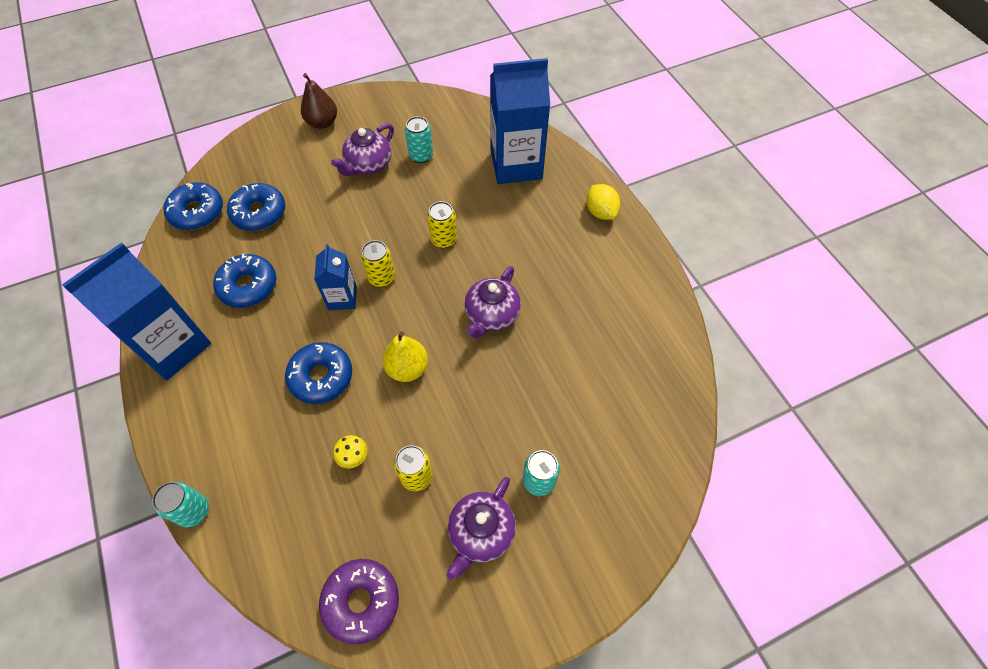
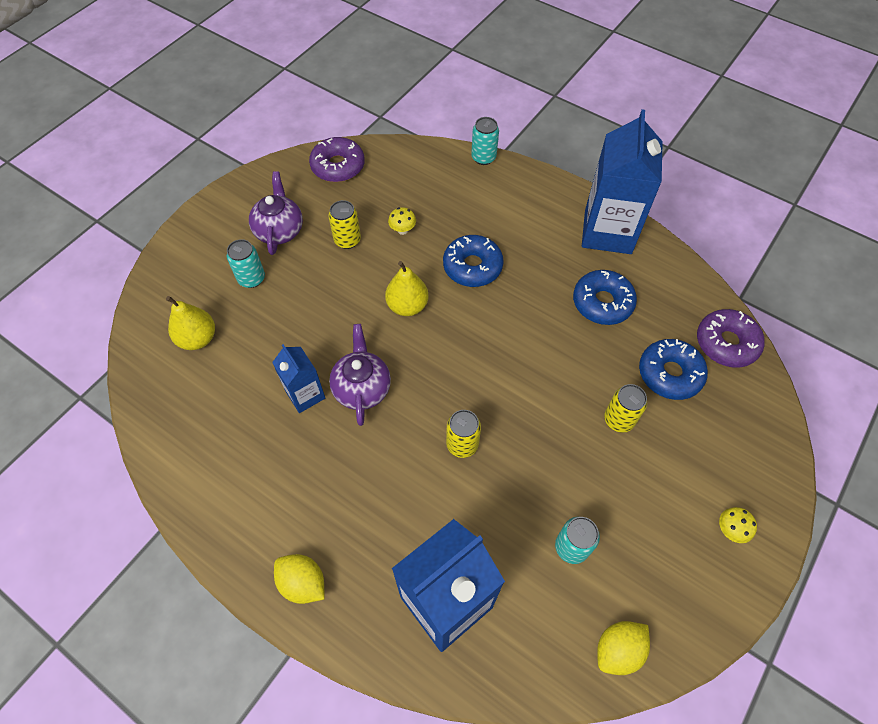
camera: 150 degrees right, 0 degrees up
(197, 212) = (726, 343): blue donut -> purple donut
(322, 123) = (730, 530): brown pear -> yellow mushroom
(342, 298) = (511, 334): blue carton -> blue carton (305, 394)
(368, 165) = (619, 497): purple teapot -> none
(381, 278) = (492, 371): yellow can -> yellow can (619, 420)
(436, 107) = (618, 650): none -> yellow lemon
(617, 436) = (198, 338): none -> yellow pear

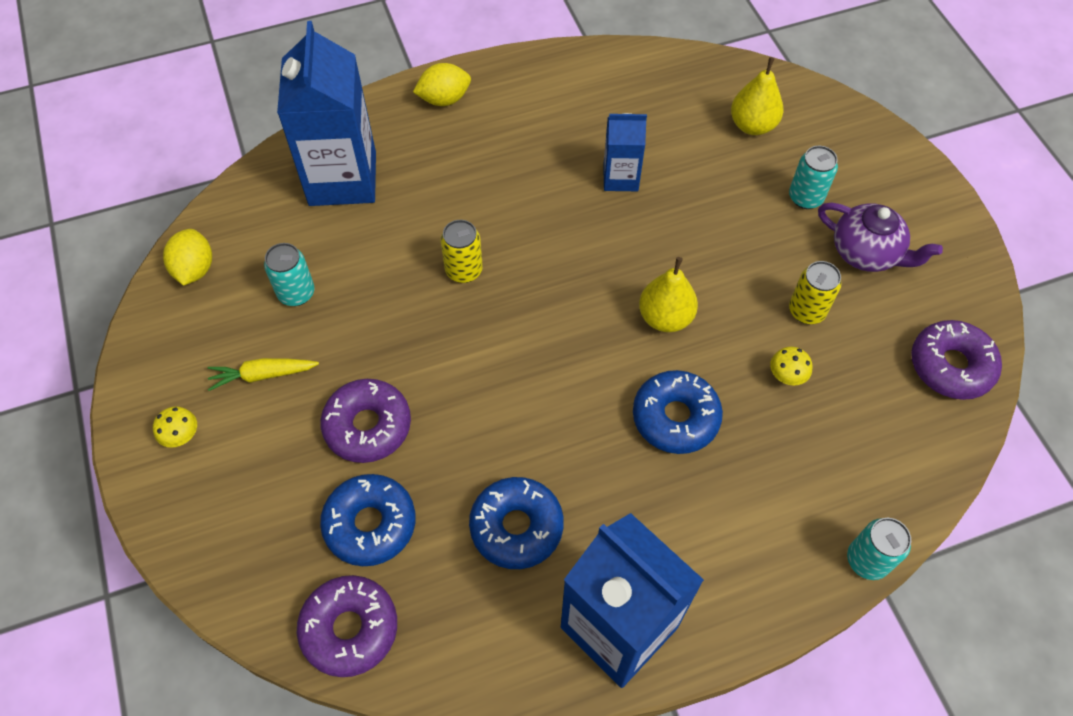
camera: 125 degrees right, 0 degrees up
(362, 388) = (592, 224): purple teapot -> none
(619, 420) = (368, 426): yellow can -> purple donut
(646, 515) = (263, 375): none -> yellow carrot

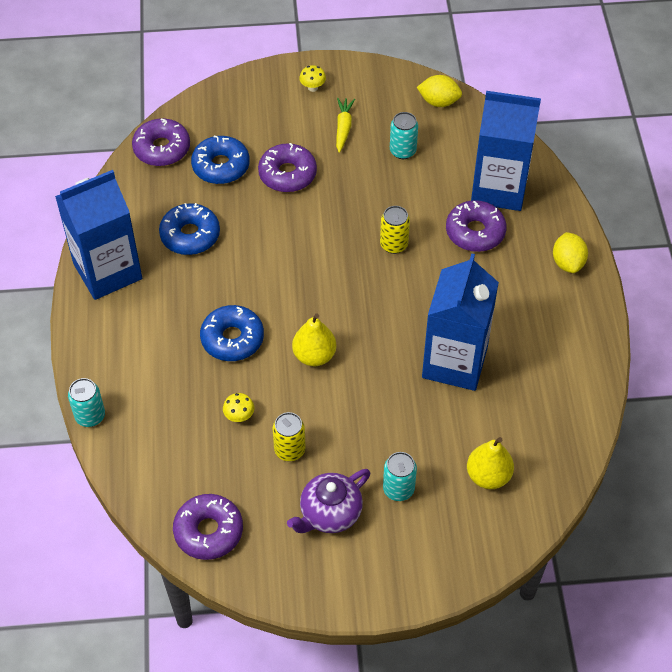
camera: 105 degrees right, 5 degrees down
(421, 191) = (475, 232): none -> purple donut
(620, 178) = (454, 362): blue carton -> blue carton, size x1.91

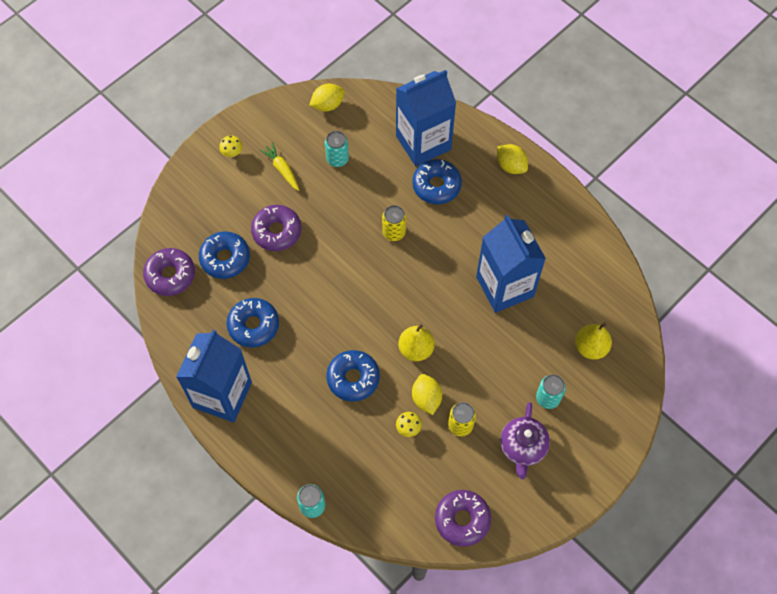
camera: 40 degrees left, 10 degrees up
(281, 404) = (426, 398): none -> yellow lemon
(475, 232) = (436, 185): purple donut -> blue donut

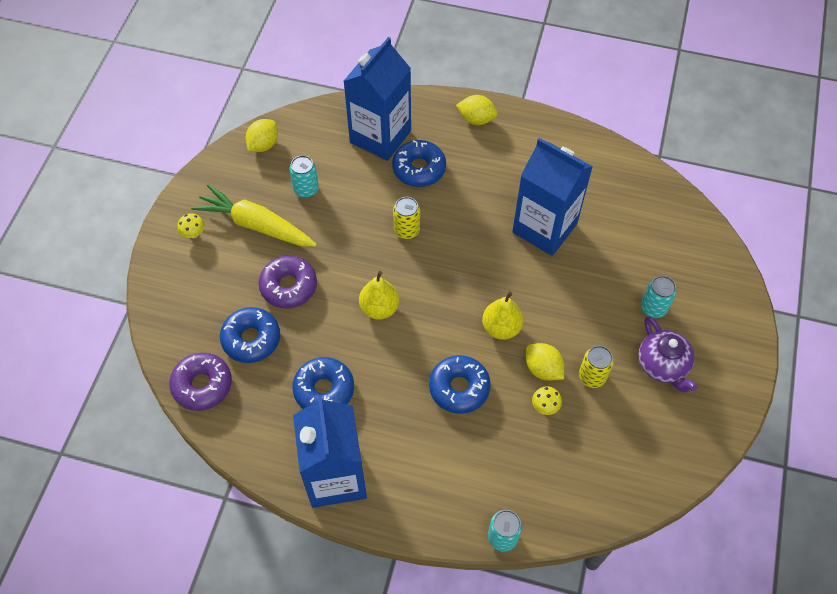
camera: 30 degrees left, 5 degrees down
(282, 169) = (256, 225): yellow carrot -> yellow carrot, size x1.88
(462, 519) = (655, 466): purple donut -> none
(590, 347) = (658, 242): yellow pear -> yellow pear (379, 308)

